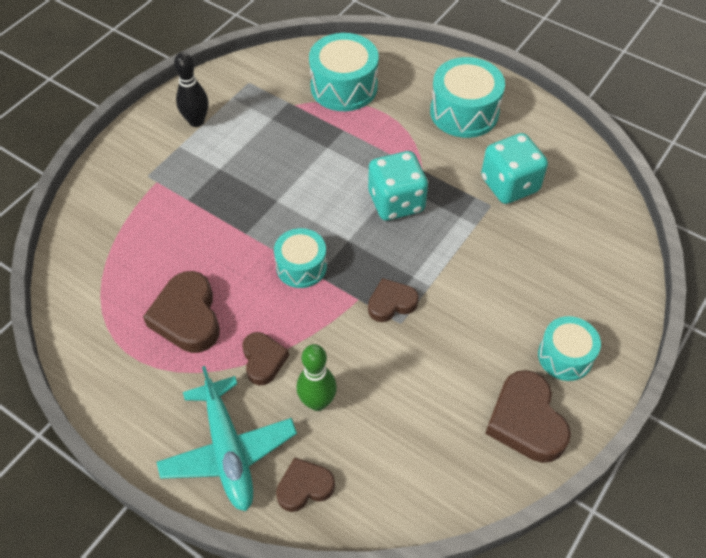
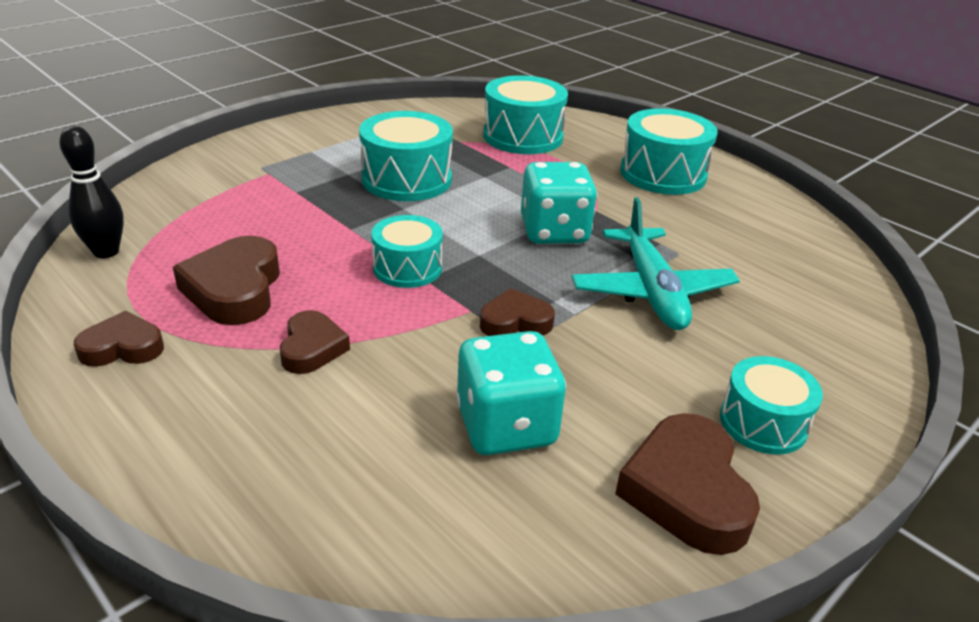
camera: 10 degrees right, 20 degrees down
(196, 121) = (341, 137): black bowling pin -> black bowling pin (106, 252)
(228, 451) = (208, 438): turquoise plane -> turquoise plane (651, 291)
(268, 165) = (406, 179): none -> turquoise drum
(304, 487) = (299, 506): brown heart -> brown heart (122, 347)
(317, 402) = (367, 407): green bowling pin -> none
(509, 185) = (709, 239): turquoise dice -> turquoise dice (506, 426)

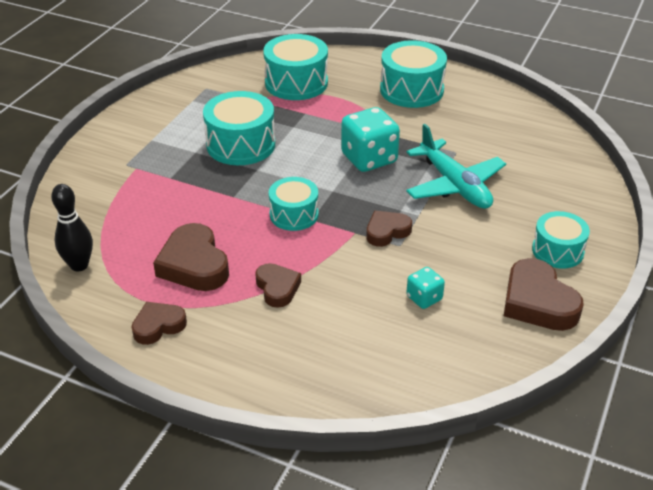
camera: 20 degrees left, 5 degrees up
(506, 426) = (424, 298): turquoise dice -> turquoise dice, size x0.53

